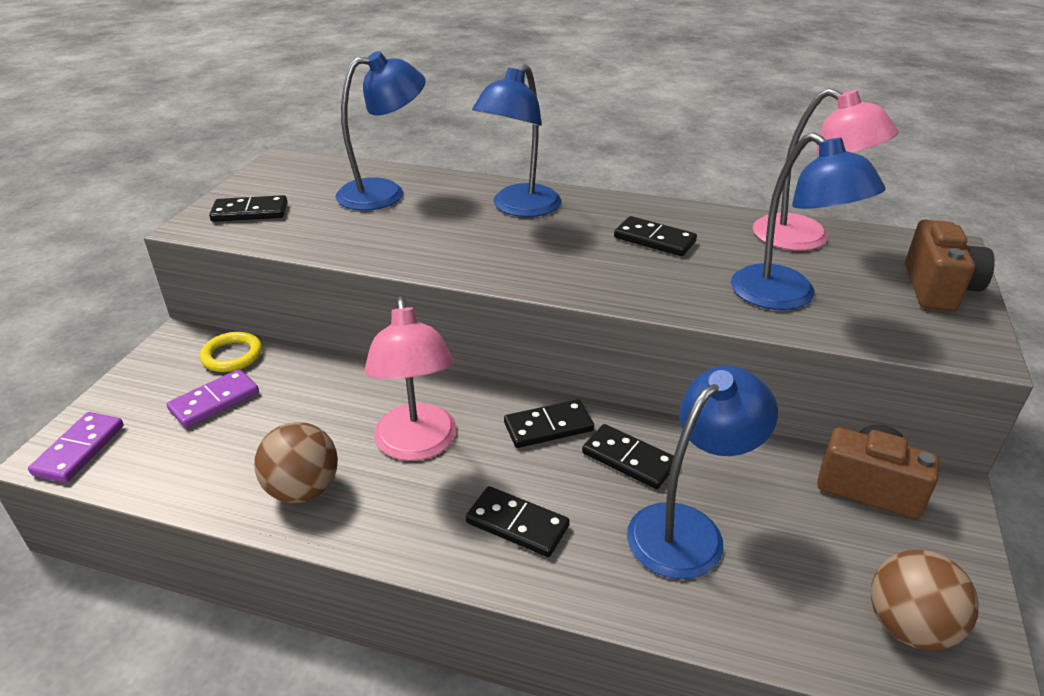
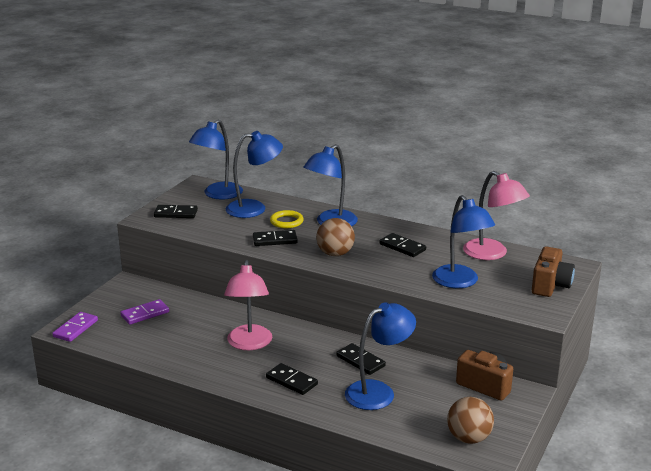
camera: 10 degrees right, 10 degrees down
(232, 355) = (156, 293): yellow ring -> yellow ring (286, 221)
(303, 489) = (187, 356): brown ball -> brown ball (335, 254)
(319, 175) = (218, 195): none -> blue lamp
(548, 427) = (322, 343): black domino -> black domino (275, 240)

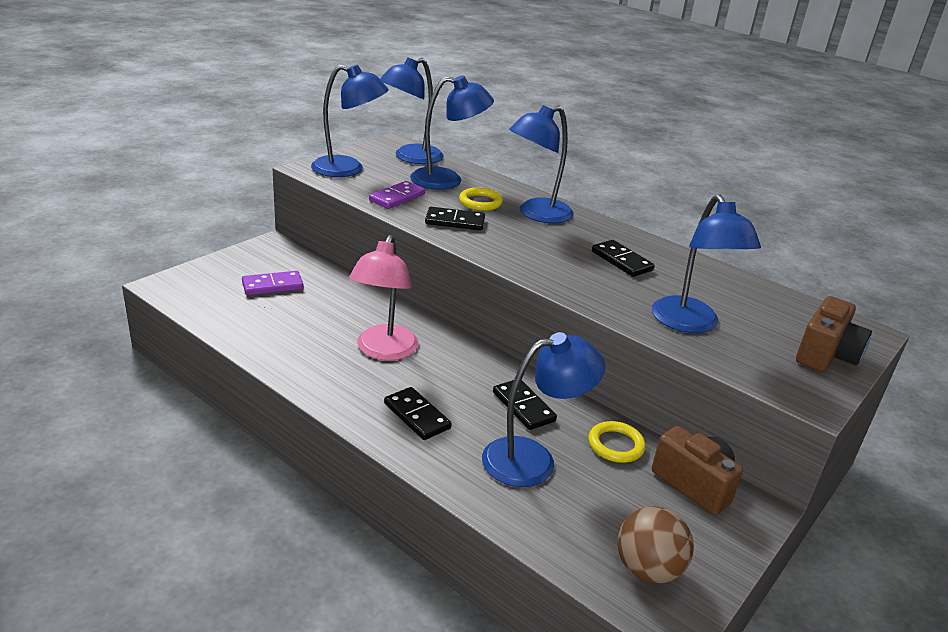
camera: 10 degrees right, 5 degrees up
(75, 328) = (179, 287): purple domino -> purple domino (397, 197)
(175, 213) = (348, 169): black domino -> blue lamp
(335, 254) = (527, 253): brown ball -> none
(429, 372) = (616, 445): none -> yellow ring
(492, 254) = (746, 293): pink lamp -> none

